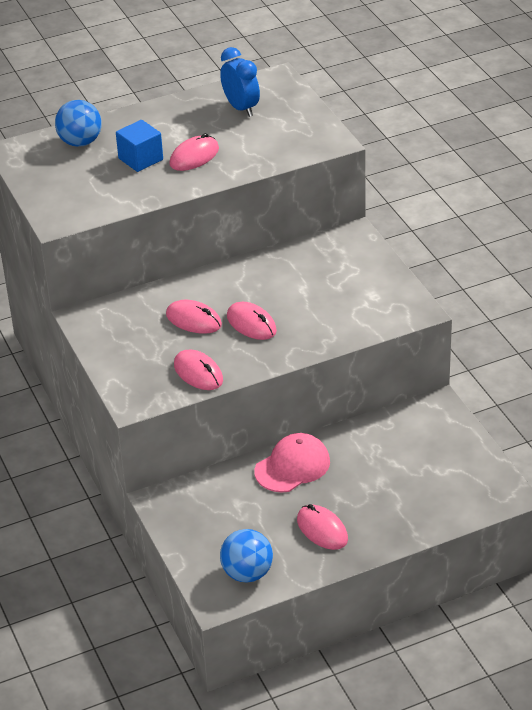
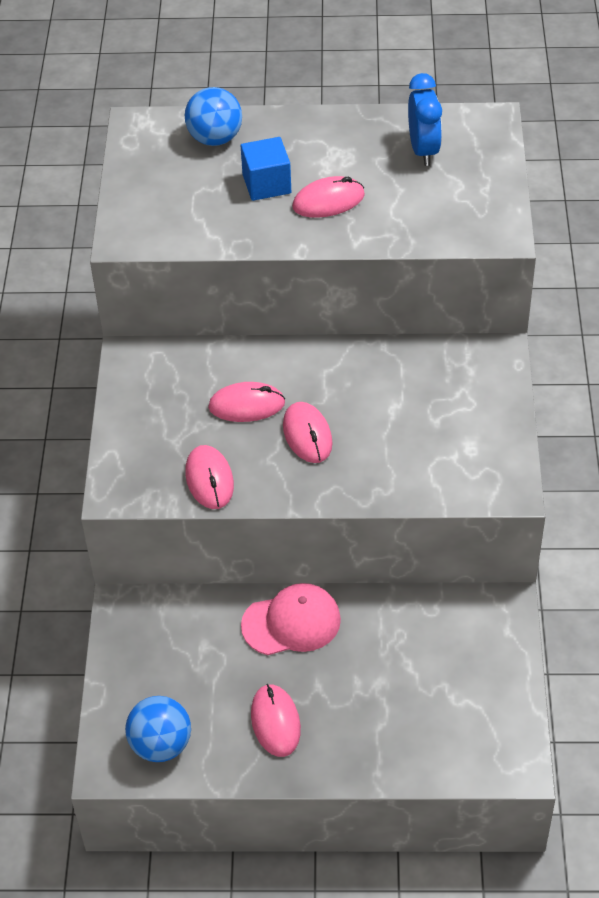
camera: 25 degrees right, 10 degrees up
(193, 320) = (246, 405): pink mouse -> pink mouse turned 60 degrees counterclockwise

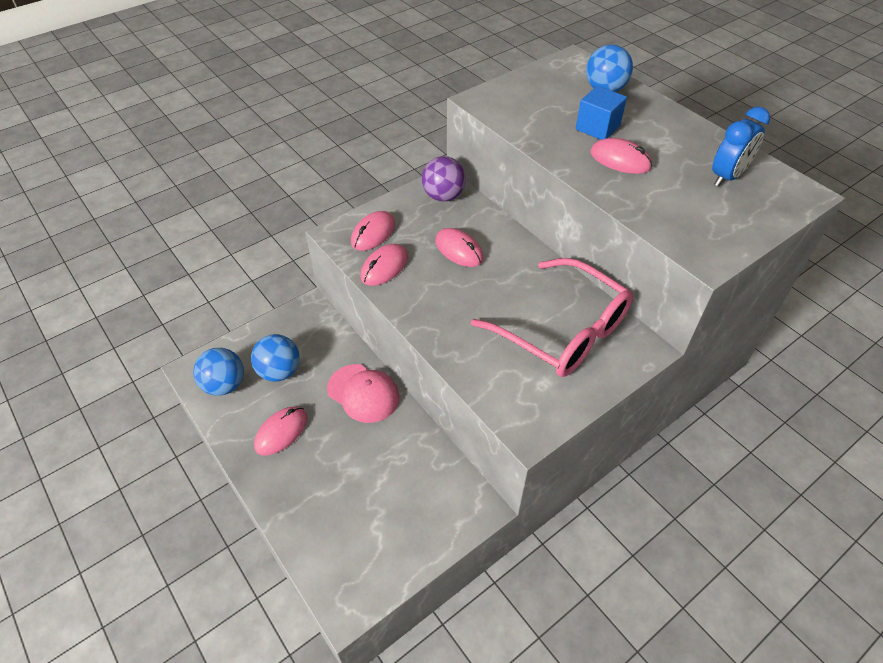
camera: 50 degrees right, 0 degrees up
(153, 369) = (443, 196): none -> purple ball
(191, 683) = (279, 371): none -> blue ball
(307, 435) = (465, 291): pink mouse -> pink mouse (373, 233)
(425, 394) = (563, 330): none -> pink glasses

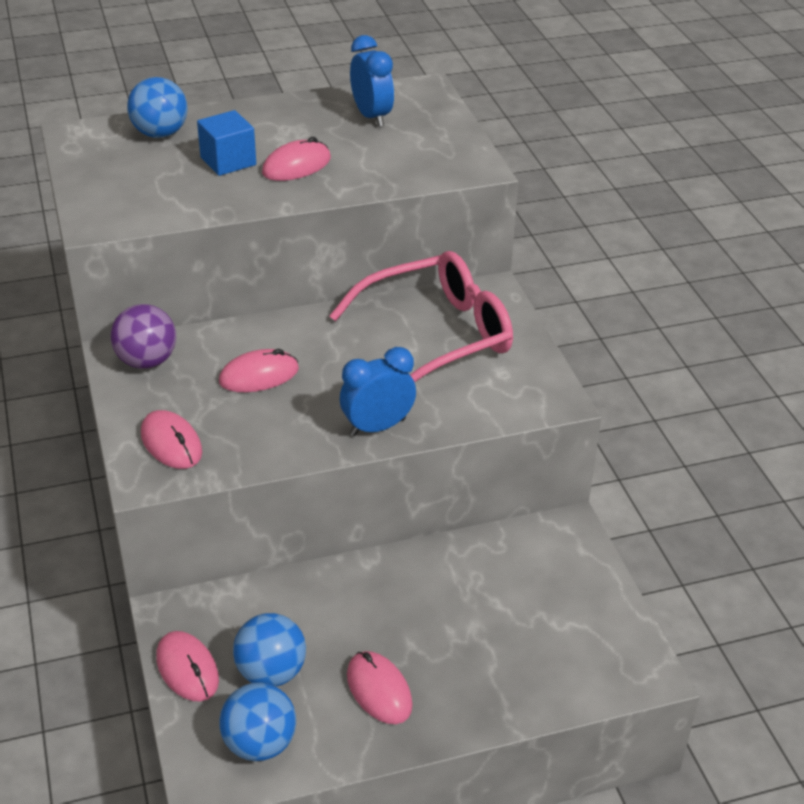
camera: 70 degrees left, 10 degrees down
(363, 393) = (359, 589): pink cap -> none
(384, 267) = (244, 448): pink mouse -> pink mouse (187, 669)
(438, 327) = (377, 427): none -> blue clock

